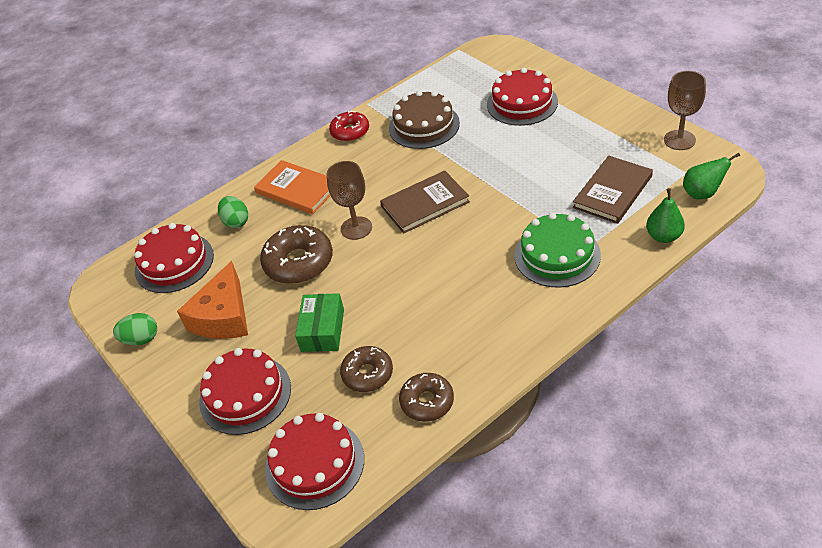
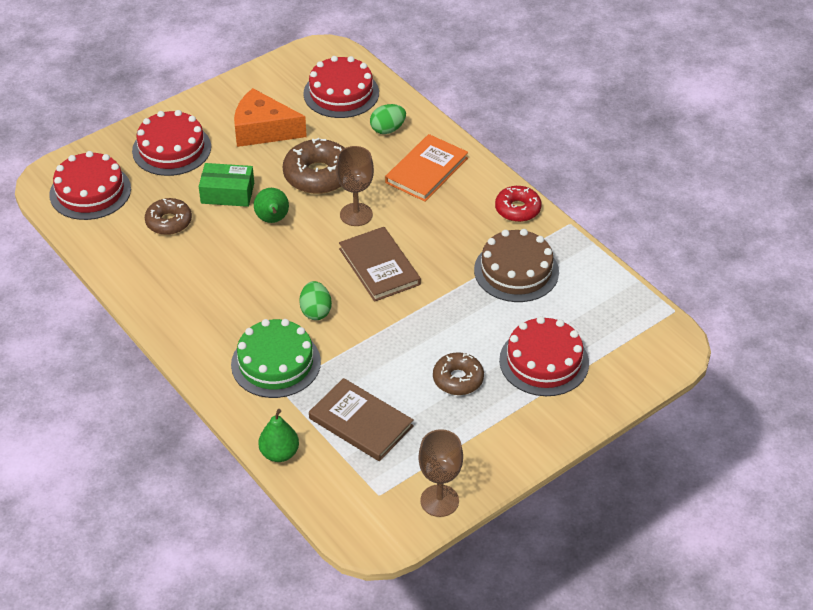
camera: 85 degrees right, 0 degrees up
(141, 339) = (252, 83): green egg -> green egg (316, 311)
(427, 402) = (127, 258): brown donut -> brown donut (458, 379)
(702, 193) = (338, 501): green pear -> green pear (272, 220)

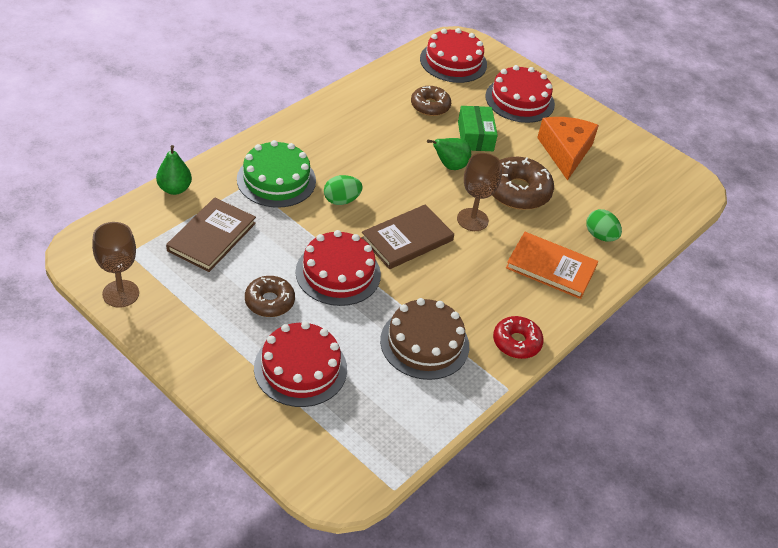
camera: 75 degrees right, 0 degrees up
(341, 93) = (639, 200): red cake -> red cake (338, 273)

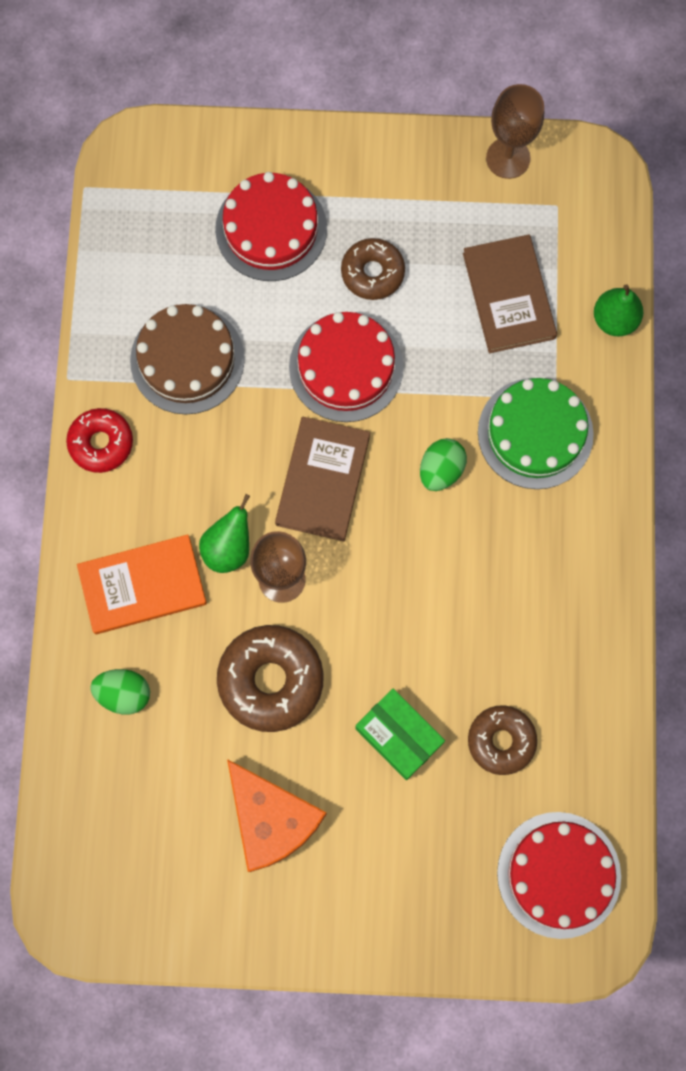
camera: 145 degrees right, 30 degrees up
(450, 166) = (381, 647): green pear -> green pear (229, 548)
(519, 100) = (408, 876): red cake -> none

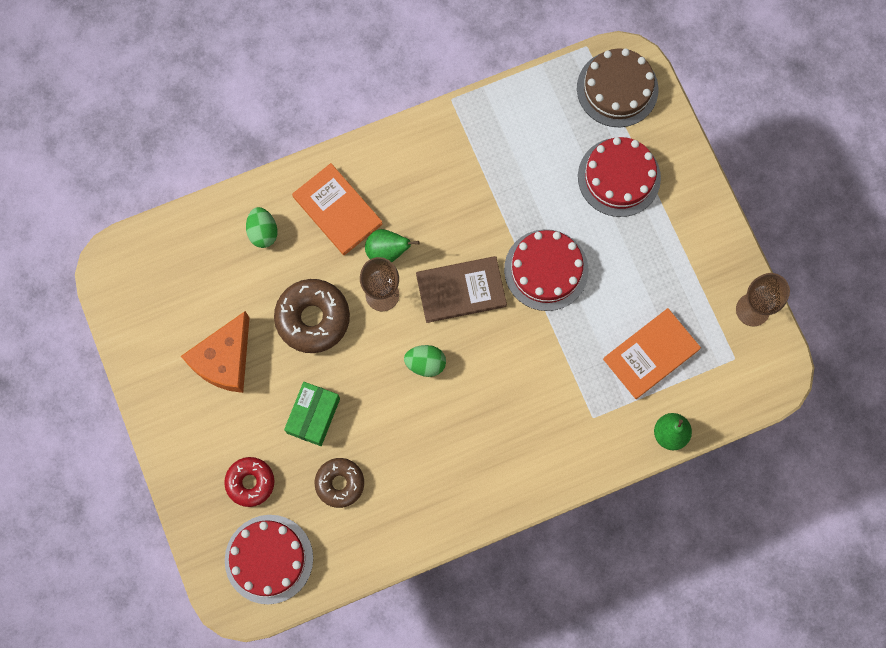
camera: 65 degrees right, 0 degrees up
(101, 443) = (418, 140): red donut -> red donut (250, 482)
(187, 359) = (501, 167): brown cake -> brown cake (617, 89)
(372, 273) = (621, 257): brown donut -> none
(441, 470) = (504, 363): green egg -> green egg (425, 363)
(508, 296) = (651, 354): brown book -> orange book
(535, 433) = (561, 415): green cake -> none

